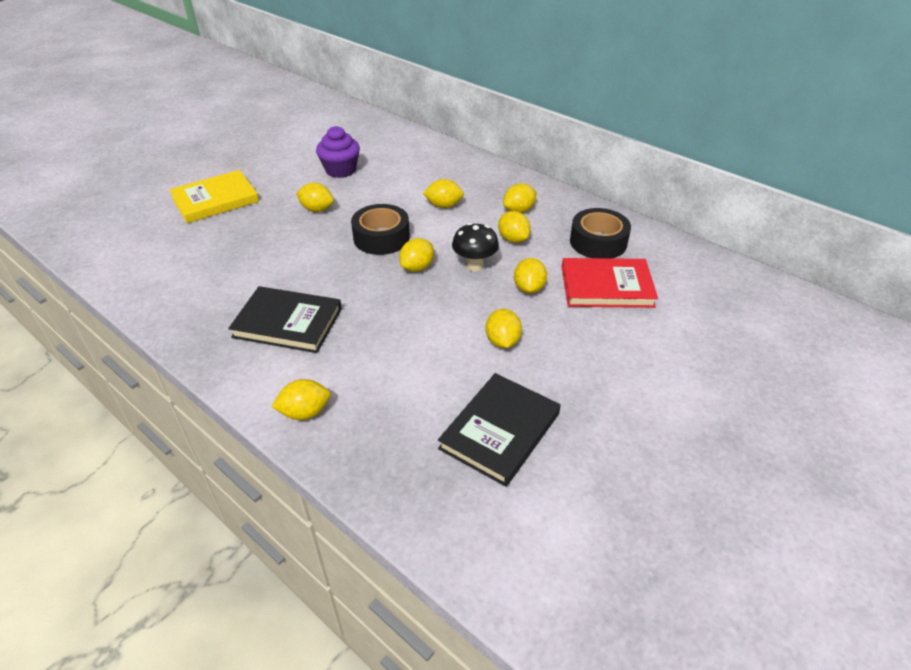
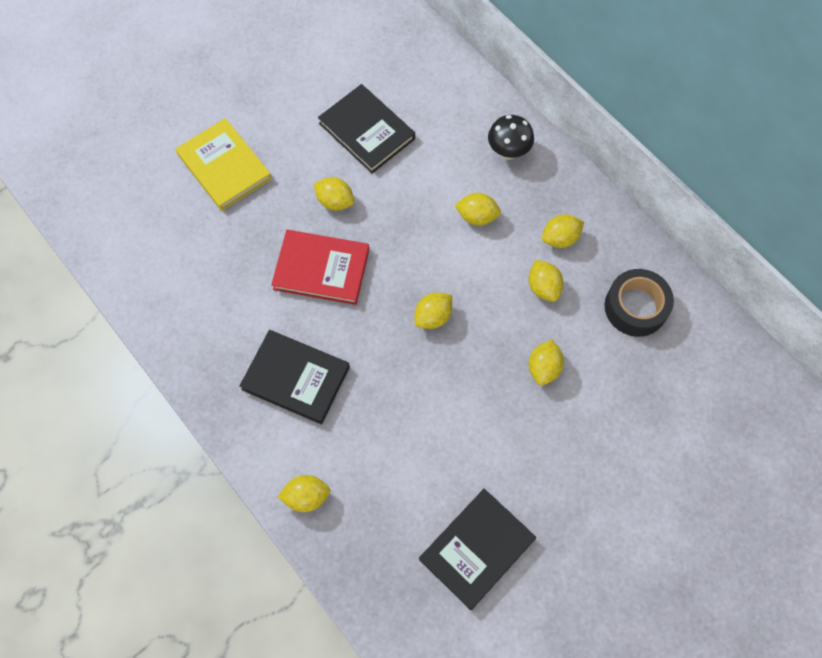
camera: 10 degrees right, 25 degrees up
(215, 200) = (224, 167): yellow book -> yellow book turned 75 degrees clockwise
(340, 170) = (367, 131): purple cupcake -> black book
(381, 237) = (401, 262): black tape -> none
(474, 266) = (493, 324): black mushroom -> black mushroom (508, 152)
(502, 341) = (501, 439): yellow lemon -> none
(606, 286) = (625, 379): red book -> red book (321, 269)

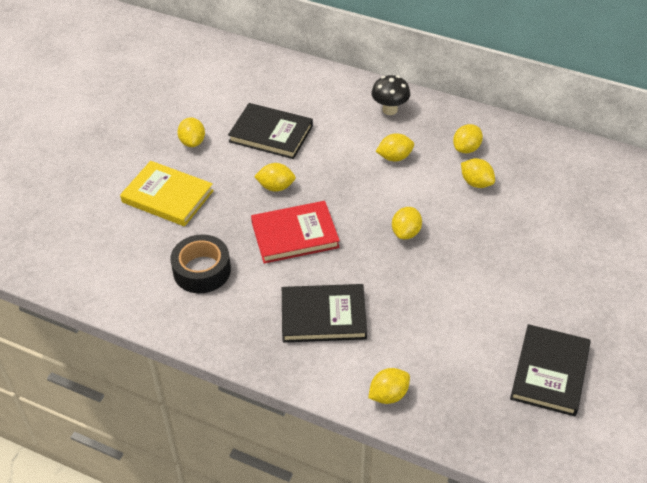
camera: 25 degrees left, 20 degrees down
(543, 368) = (513, 233): yellow lemon -> yellow lemon (192, 142)
(635, 307) = (552, 170): black tape -> black tape (202, 270)

